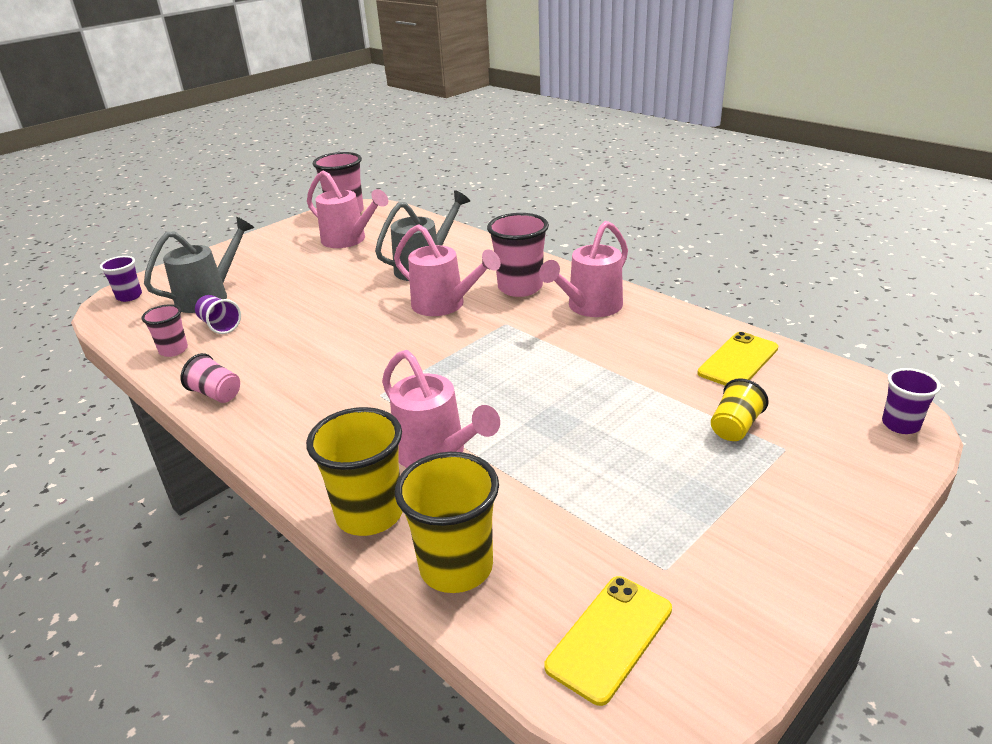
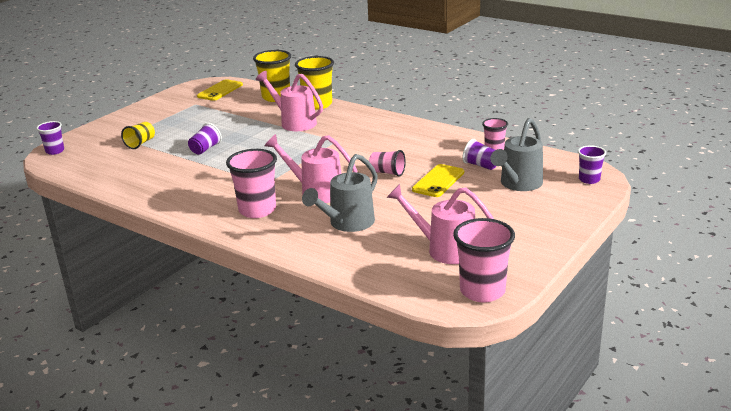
camera: 170 degrees right, 5 degrees down
(216, 394) = (435, 133): pink cup -> pink cup (387, 173)
(589, 307) = (203, 198): pink watering can -> none
(604, 398) = (205, 149): none -> purple cup
(738, 360) = (116, 172): yellow phone -> yellow phone (438, 181)

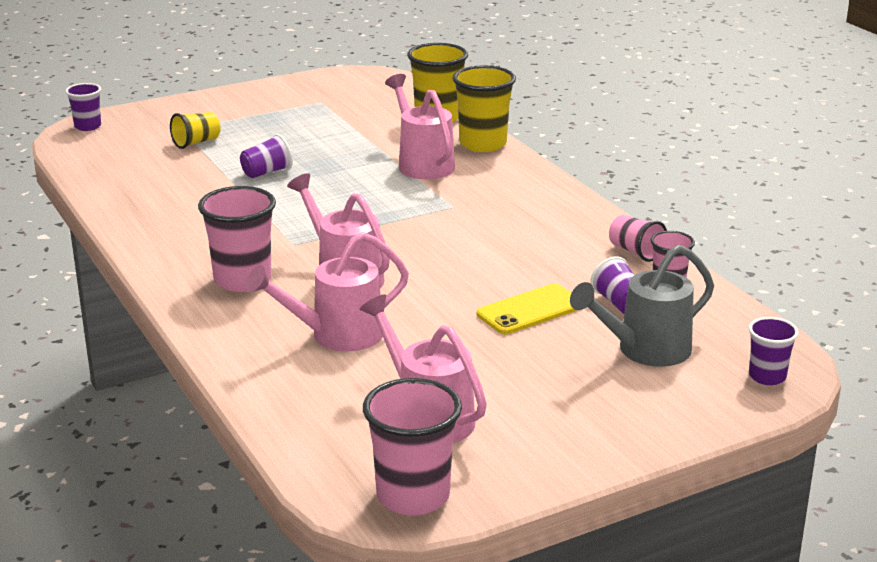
camera: 25 degrees right, 0 degrees up
(220, 90) = (373, 90): yellow phone -> none
(347, 223) = (336, 335): grey watering can -> pink watering can
(387, 173) = (471, 276): pink cup -> pink cup (635, 252)

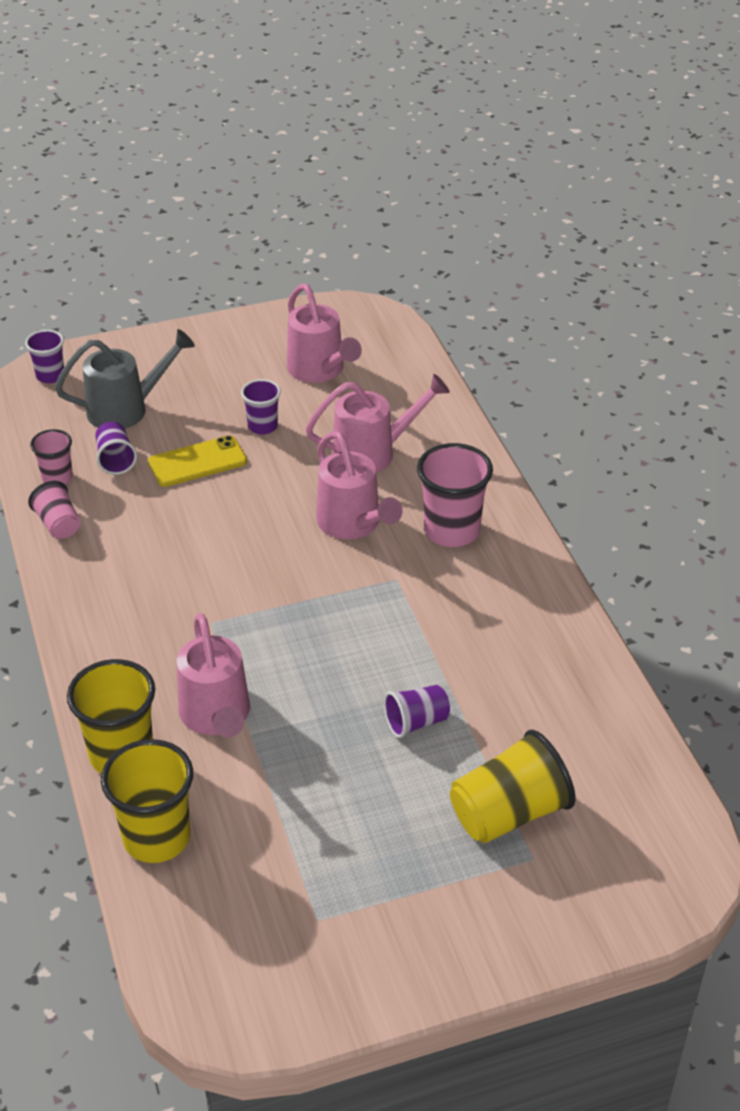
camera: 170 degrees left, 15 degrees up
(88, 126) = (673, 886): purple cup -> purple cup (262, 426)
(196, 142) = (509, 813): yellow cup -> yellow cup, size x1.75
(413, 496) = (346, 316): pink cup -> none

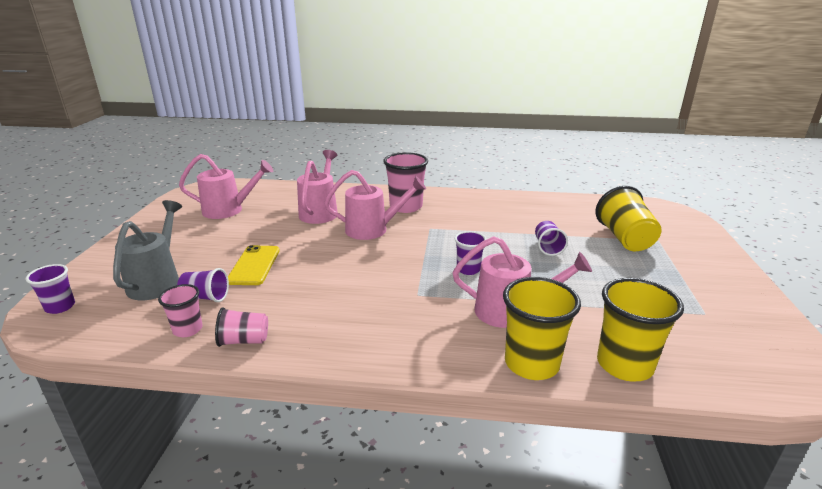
camera: 65 degrees left, 15 degrees down
(262, 426) = (252, 237): purple cup -> purple cup (468, 269)

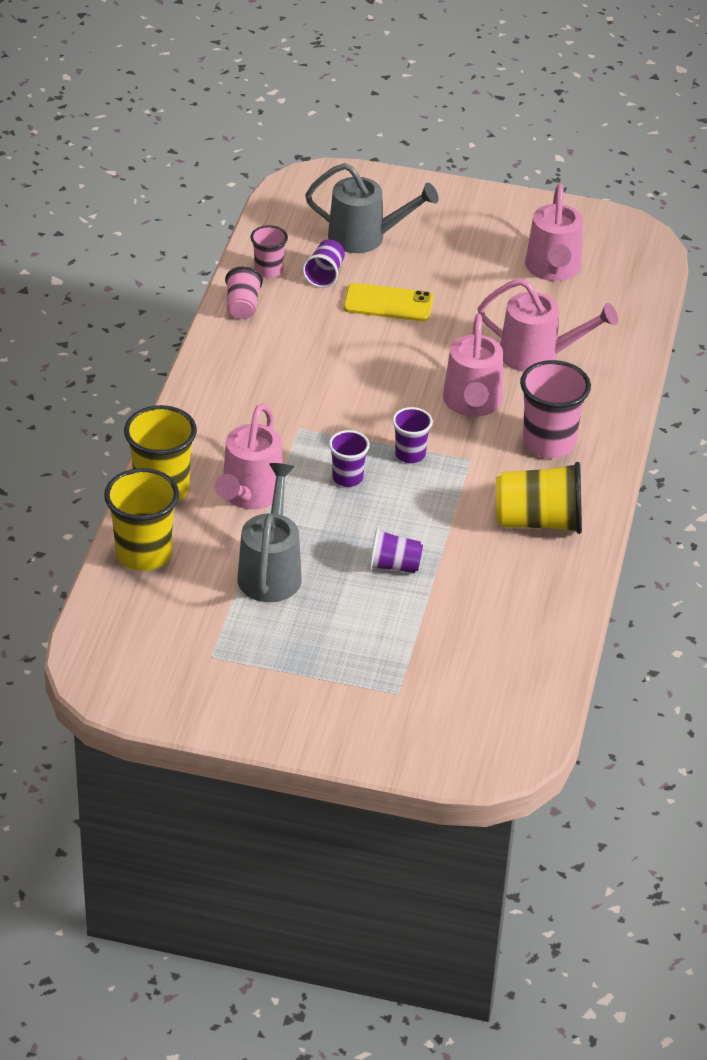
camera: 95 degrees right, 15 degrees up
(60, 307) = (326, 185): purple cup -> purple cup (410, 454)
(590, 294) = (271, 571): none -> grey watering can
(625, 239) = (408, 657): yellow cup -> yellow cup (539, 521)

